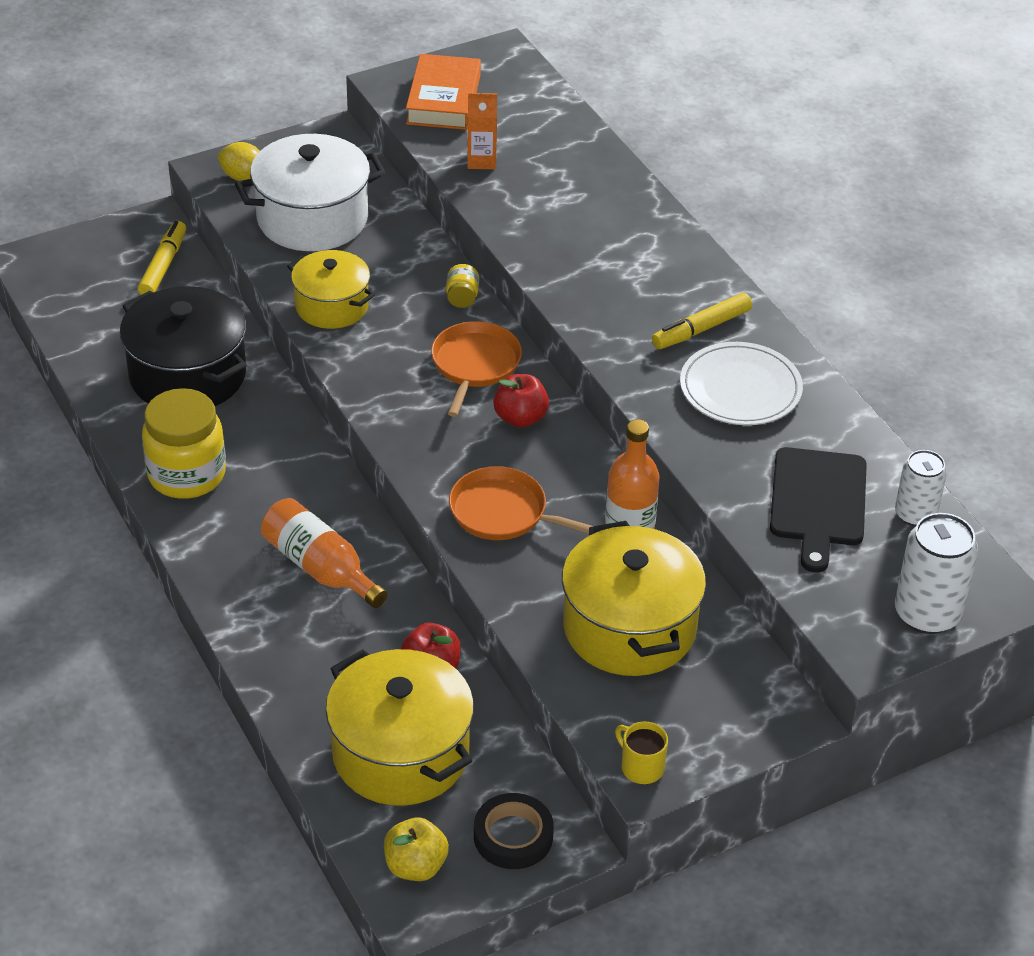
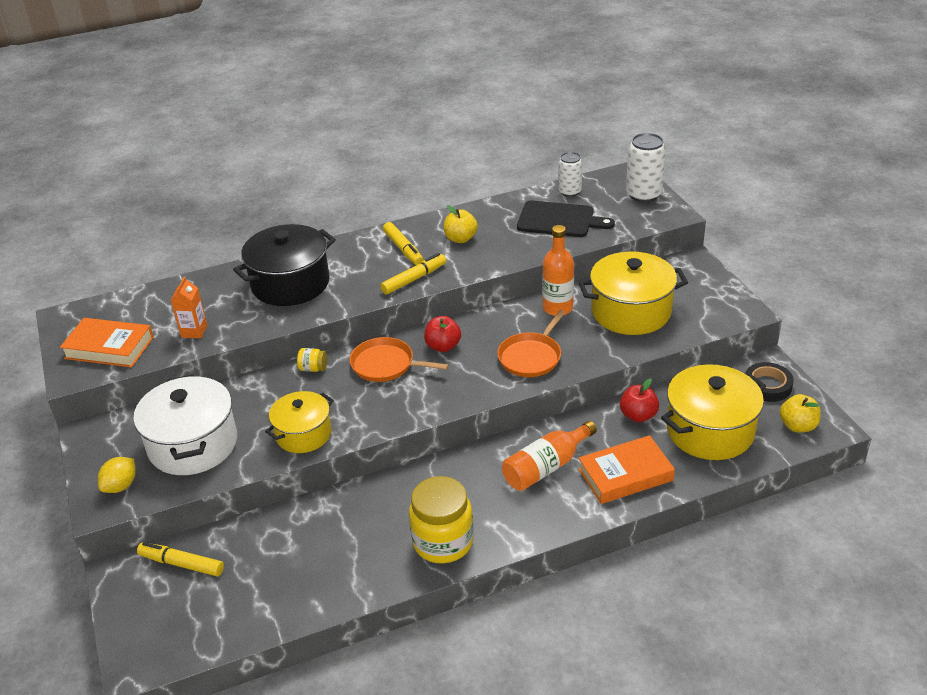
camera: 80 degrees left, 5 degrees down
(188, 375) = (327, 544): black pot -> black pot (290, 284)
(305, 652) = (625, 475): none -> orange book
(623, 347) = (414, 279): none -> yellow marker
(641, 767) = (737, 313): yellow mug -> none
(740, 388) = (460, 239): white plate -> yellow apple

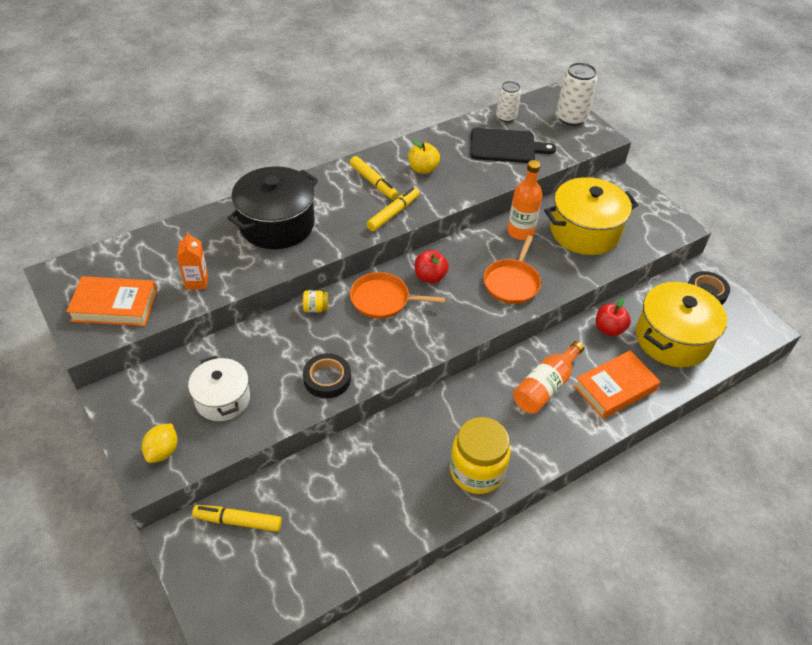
camera: 15 degrees left, 10 degrees up
(193, 444) = (222, 399): white pot -> white pot, size x0.63
(303, 434) = (327, 379): yellow pot -> black tape
(797, 426) = (741, 328): yellow apple -> none

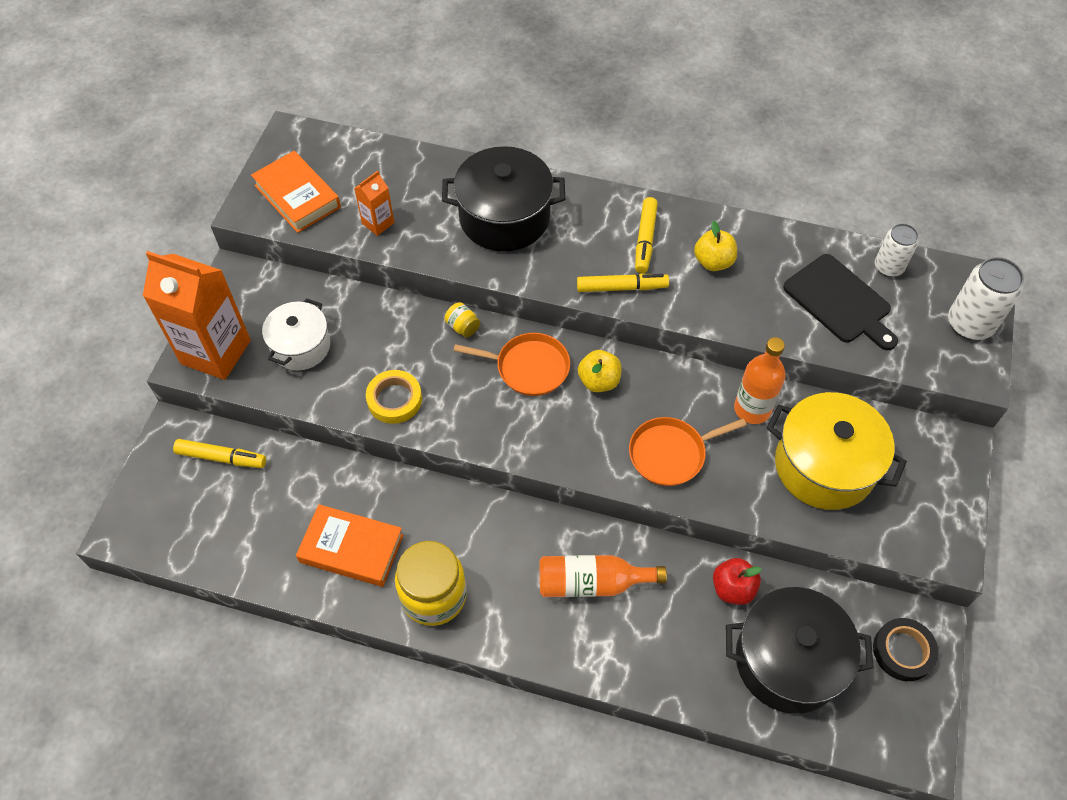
camera: 50 degrees right, 10 degrees up
(163, 451) = (216, 352): yellow lemon -> orange carton
(238, 521) = (221, 457): yellow marker -> yellow marker turned 135 degrees clockwise
(327, 379) = (394, 399): black tape -> yellow tape
(383, 300) = (528, 367): orange pan -> orange pan turned 135 degrees clockwise
(430, 277) = (599, 381): red apple -> yellow apple
(615, 388) = (656, 648): orange book -> orange book (351, 548)
(672, 339) = (788, 660): yellow pot -> black pot

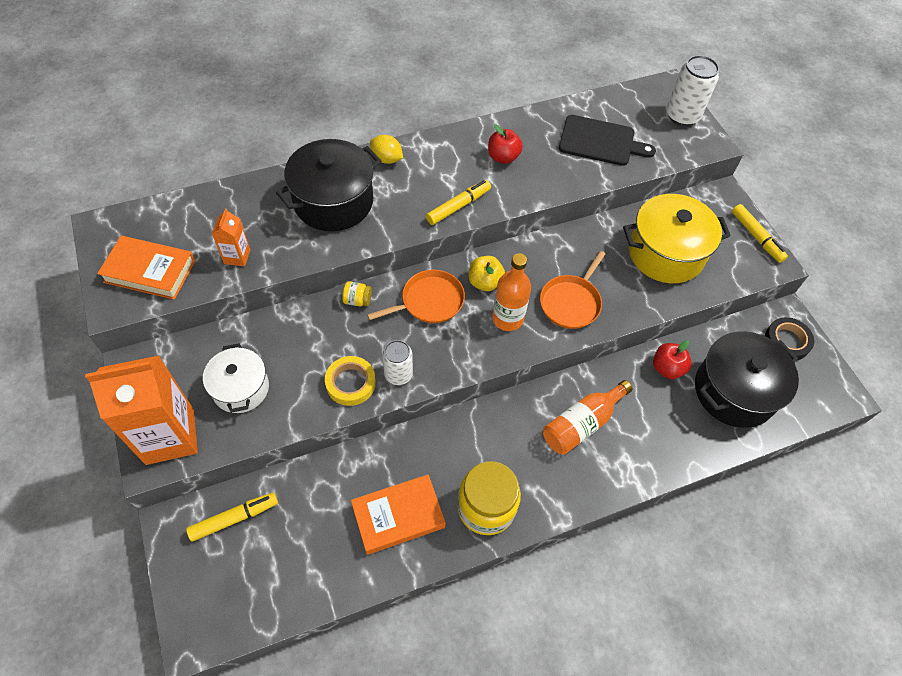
camera: 40 degrees left, 0 degrees up
(591, 201) = (386, 159): none -> yellow lemon
(645, 240) = (446, 166): yellow marker -> yellow marker (756, 237)
(713, 262) = (503, 157): yellow apple -> red apple
(752, 409) = (595, 243): orange bottle -> orange bottle (507, 318)
(888, 267) = (609, 105): white can -> white can (398, 374)

